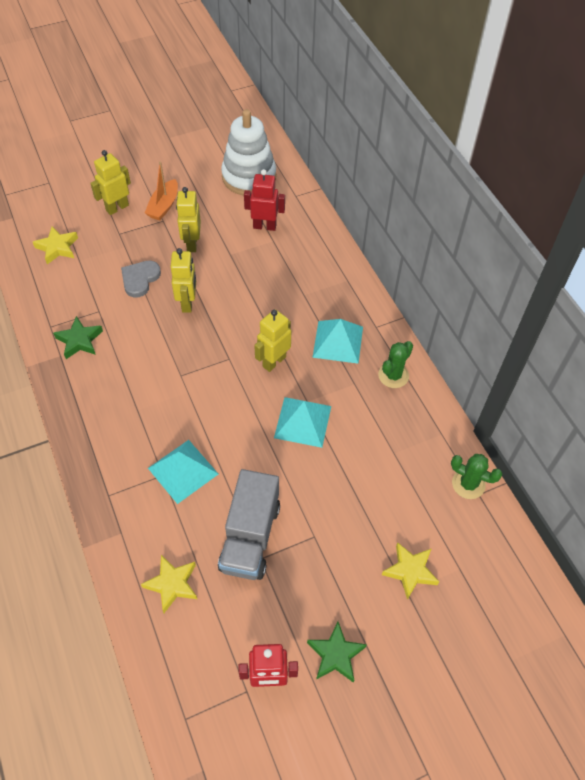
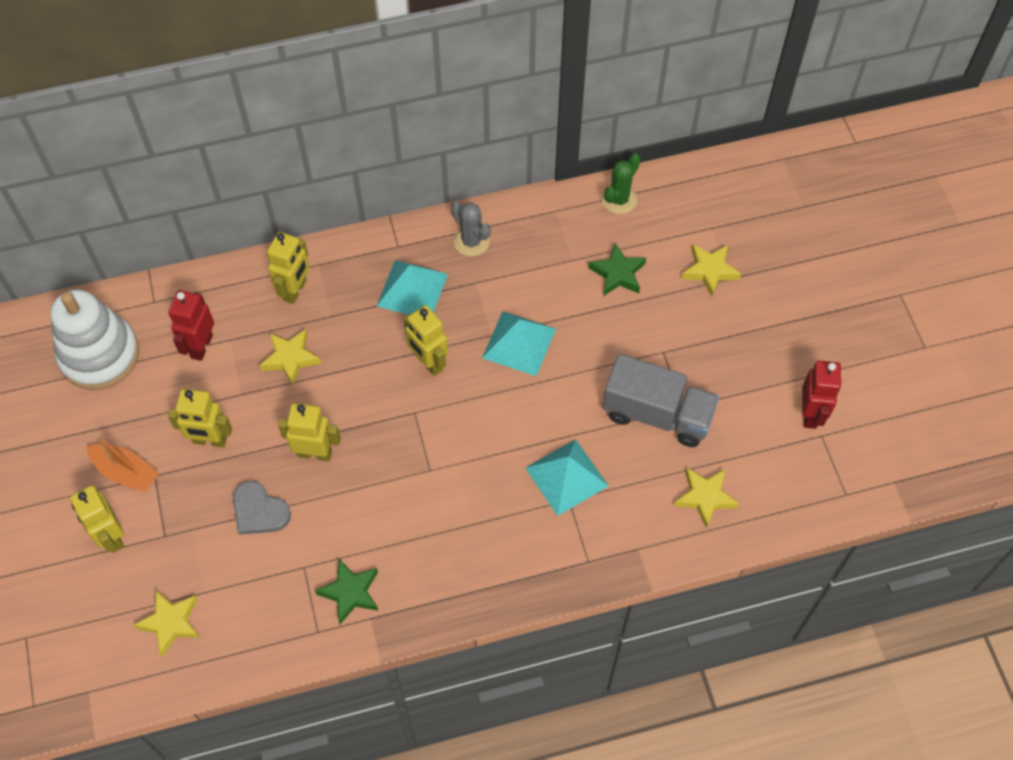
camera: 80 degrees left, 5 degrees up
(263, 276) = (290, 358): none -> yellow star
(321, 270) = (295, 290): none -> yellow robot
(335, 655) = (790, 351): green star -> green star (618, 274)
(393, 375) = (471, 241): green cactus -> grey cactus

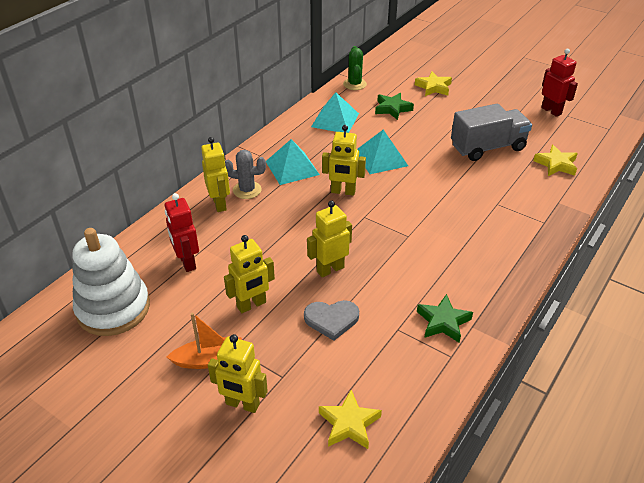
camera: 40 degrees left, 20 degrees down
(290, 358) = (256, 235): yellow star -> none
(471, 241) = (299, 133): grey cactus -> grey cactus (247, 190)
(566, 477) = (482, 195): turquoise pyramid -> turquoise pyramid (335, 120)

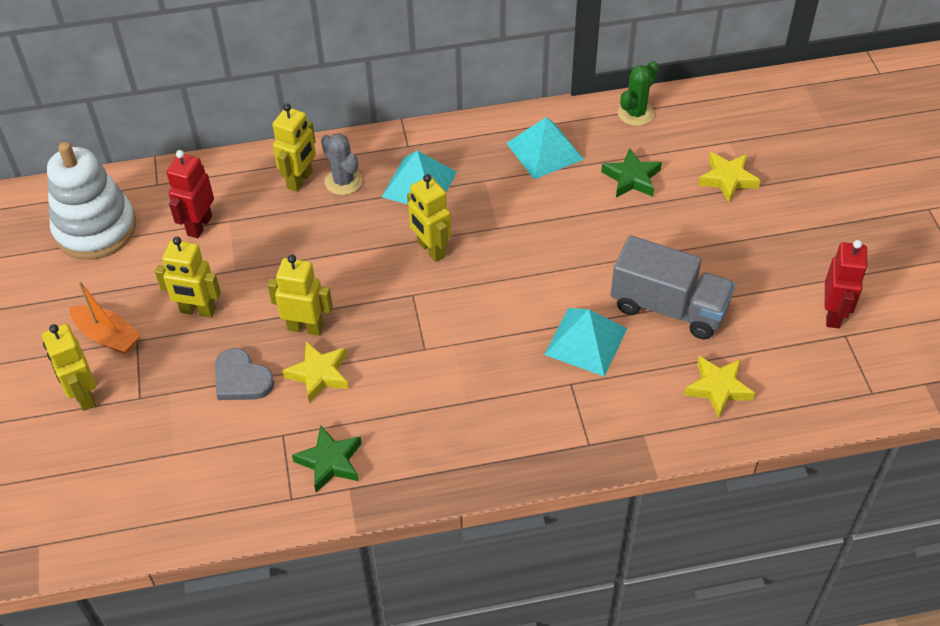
camera: 45 degrees right, 10 degrees up
(349, 424) = (135, 482): yellow star -> yellow star (319, 374)
(381, 158) = (526, 236): turquoise pyramid -> turquoise pyramid (586, 341)

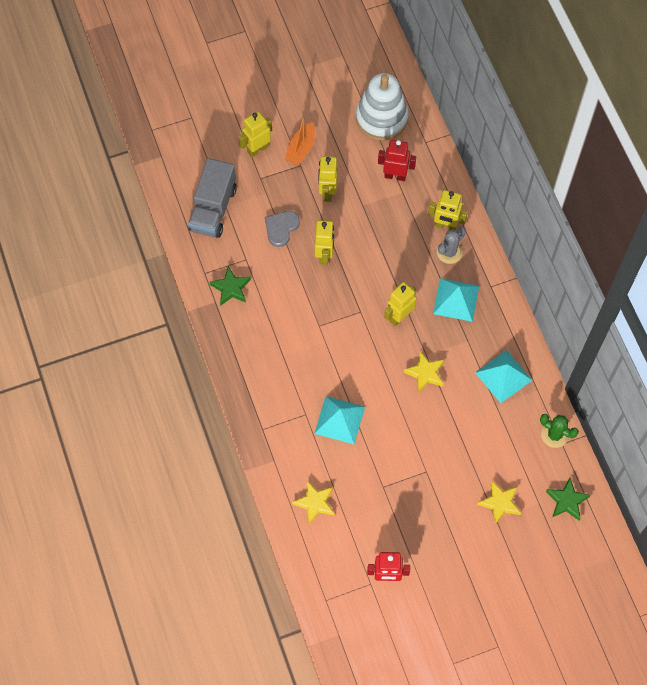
camera: 80 degrees right, 15 degrees up
(319, 374) = (291, 270): yellow star -> yellow star (425, 373)
(632, 178) = (488, 437): green star -> green star (566, 501)
(668, 307) = (375, 469): grey truck -> grey truck (213, 209)

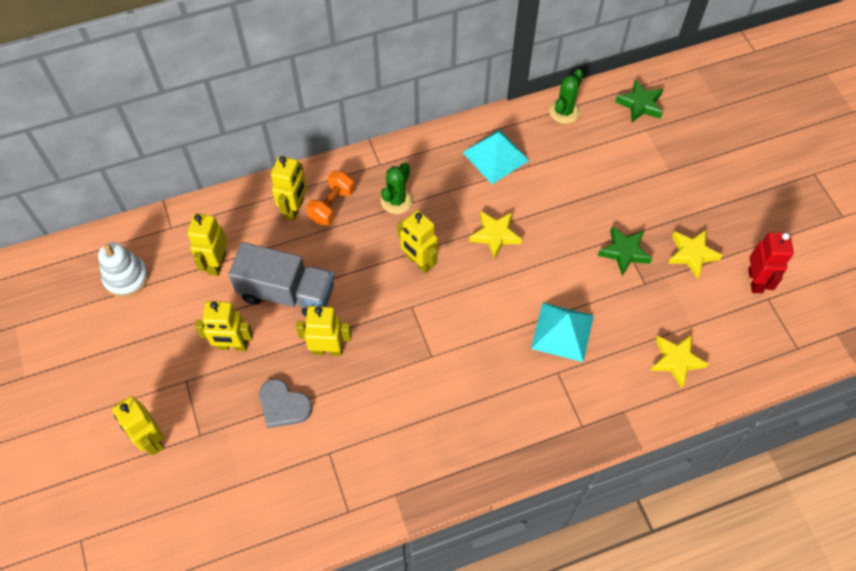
camera: 90 degrees left, 5 degrees down
(213, 209) = (244, 501): grey truck -> grey truck (287, 293)
(231, 288) = (374, 472): green star -> green star (624, 252)
(301, 149) = (159, 380): orange boat -> none
(381, 118) = (126, 278): white stacking toy -> white stacking toy, size x0.63
(395, 176) = (216, 263): red robot -> yellow robot
(449, 252) = (332, 205): grey cactus -> orange dumbbell
(456, 299) = (396, 200): turquoise pyramid -> green cactus
(500, 503) = (650, 165): yellow star -> yellow star (692, 254)

